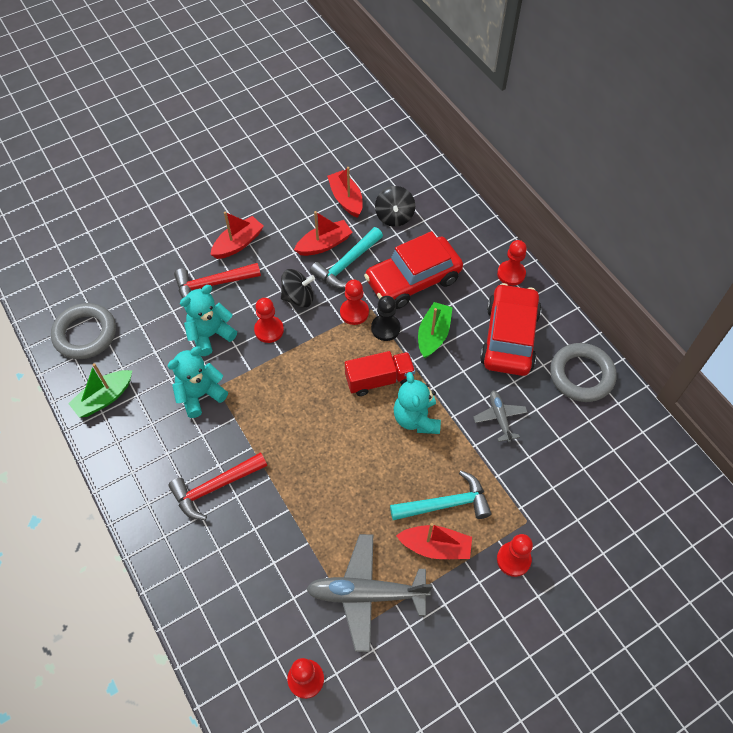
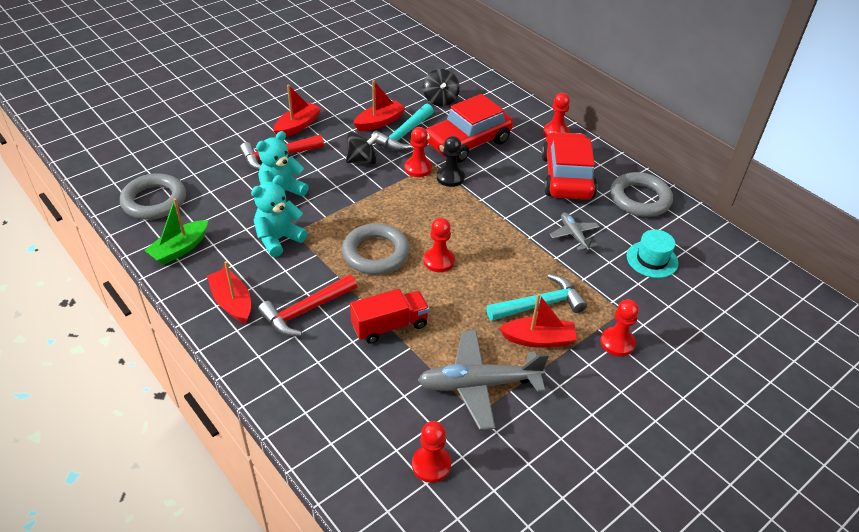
camera: 10 degrees left, 15 degrees down
(269, 330) = (338, 186): red pawn -> red pawn (439, 261)
(293, 422) = (375, 253): none -> grey ring
(346, 199) = (393, 90): red boat -> red boat (232, 302)
(379, 380) = (453, 215): red truck -> red truck (390, 326)
(416, 419) = (495, 241): turquoise teddy bear -> none
(433, 335) = (496, 179): green boat -> none
(574, 458) = (652, 259): none -> turquoise hat

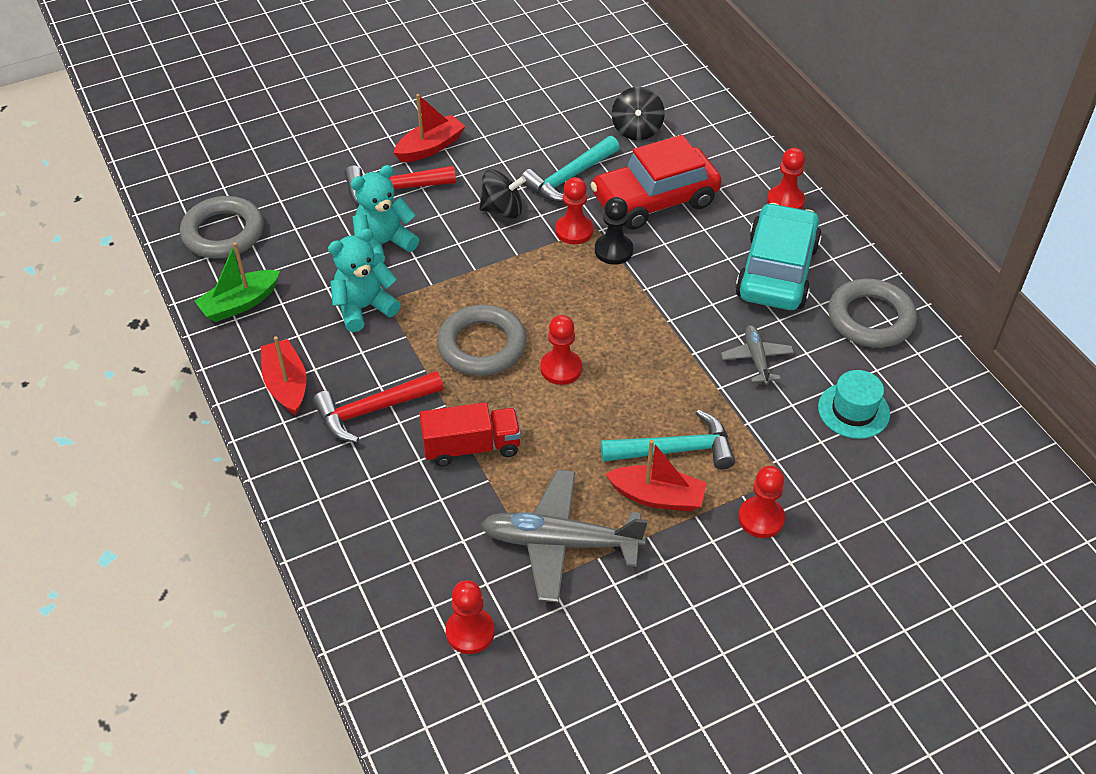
camera: 15 degrees right, 5 degrees up
(379, 122) = (542, 154): red boat -> none
(566, 177) = (777, 271): red car -> turquoise car

